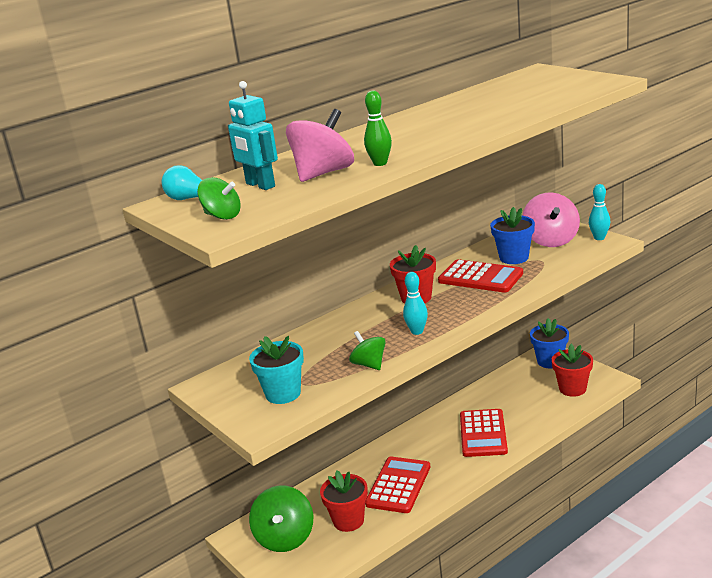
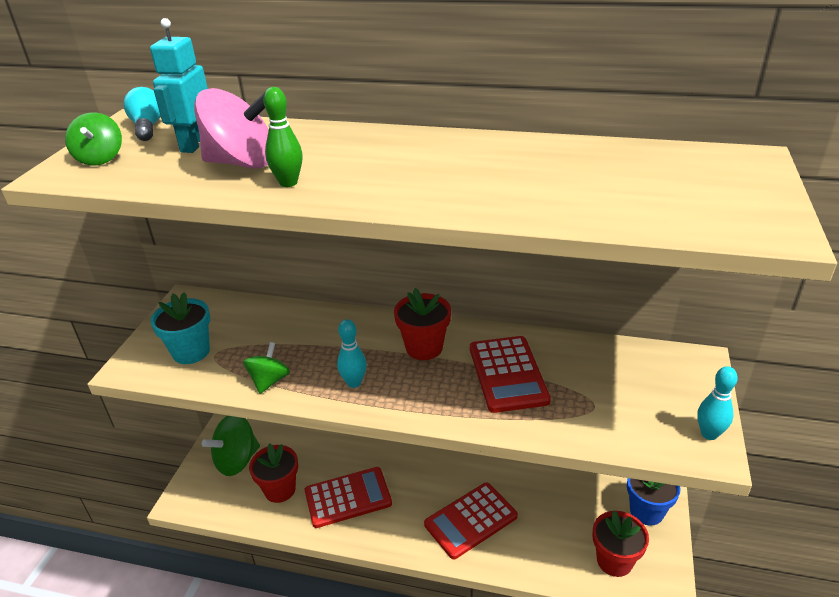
camera: 50 degrees right, 10 degrees up
(514, 258) = (579, 379): blue flower pot -> none
(551, 240) = (655, 391): pink spinning top -> none

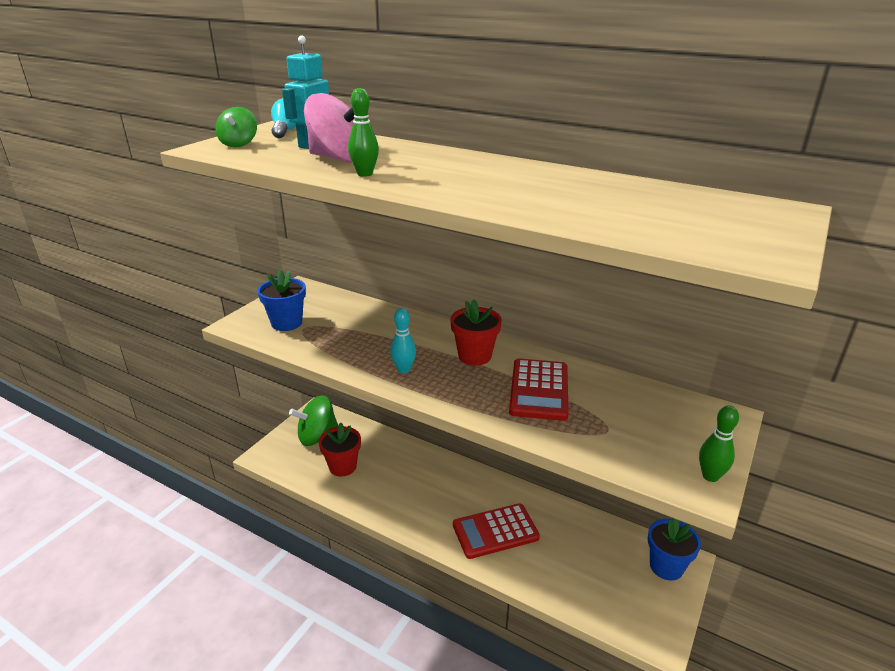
camera: 15 degrees right, 5 degrees down
(191, 352) = (286, 323): turquoise flower pot -> blue flower pot
(269, 381) = (336, 354): green spinning top -> none
(348, 497) = (396, 486): red calculator -> none
(614, 561) = (618, 600): red flower pot -> none
(709, 434) = (710, 476): turquoise bowling pin -> green bowling pin

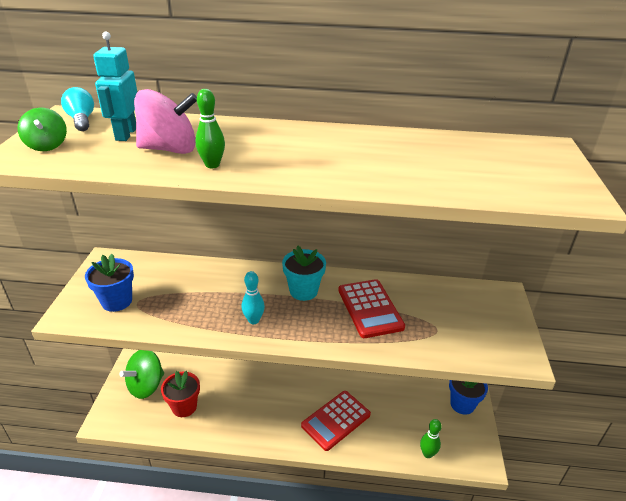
camera: 25 degrees left, 5 degrees up
(474, 356) = (303, 291): red flower pot -> turquoise flower pot
(710, 476) = (520, 346): green bowling pin -> green bowling pin (427, 454)

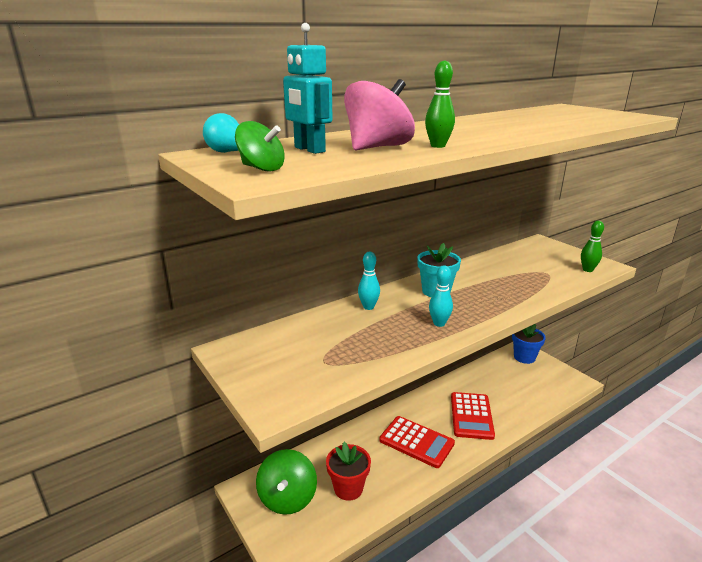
camera: 40 degrees left, 10 degrees down
(117, 301) = (304, 371): blue flower pot -> none
(232, 276) = (368, 307): none -> turquoise bowling pin
(370, 308) = (493, 281): red calculator -> red calculator (416, 442)
(427, 454) = (547, 397): green bowling pin -> green bowling pin (587, 270)

